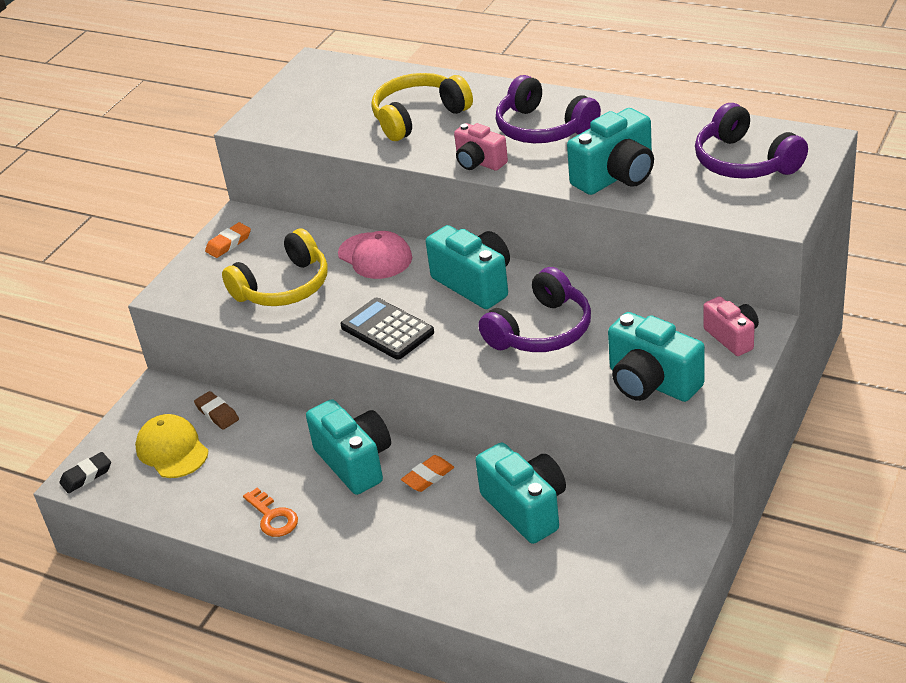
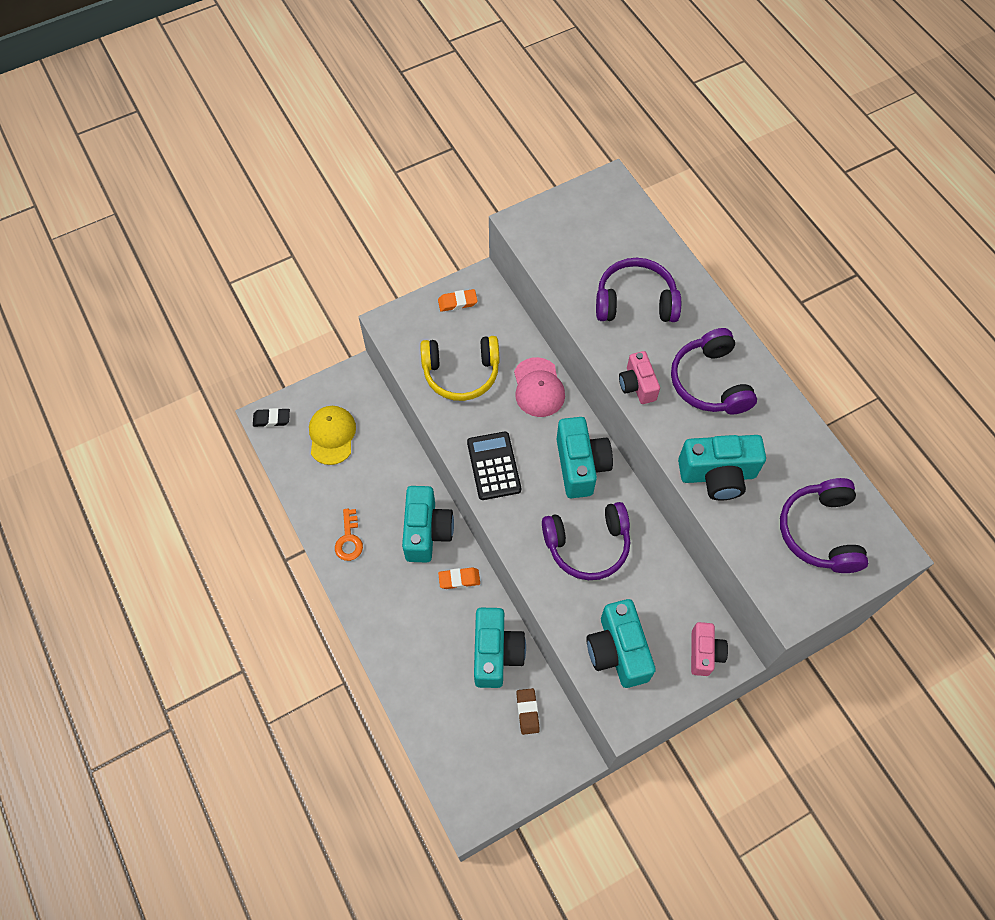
camera: 30 degrees right, 25 degrees up
(217, 413) = (378, 424): brown eraser -> brown eraser (527, 712)
(418, 117) = (635, 301): yellow headphones -> purple headphones

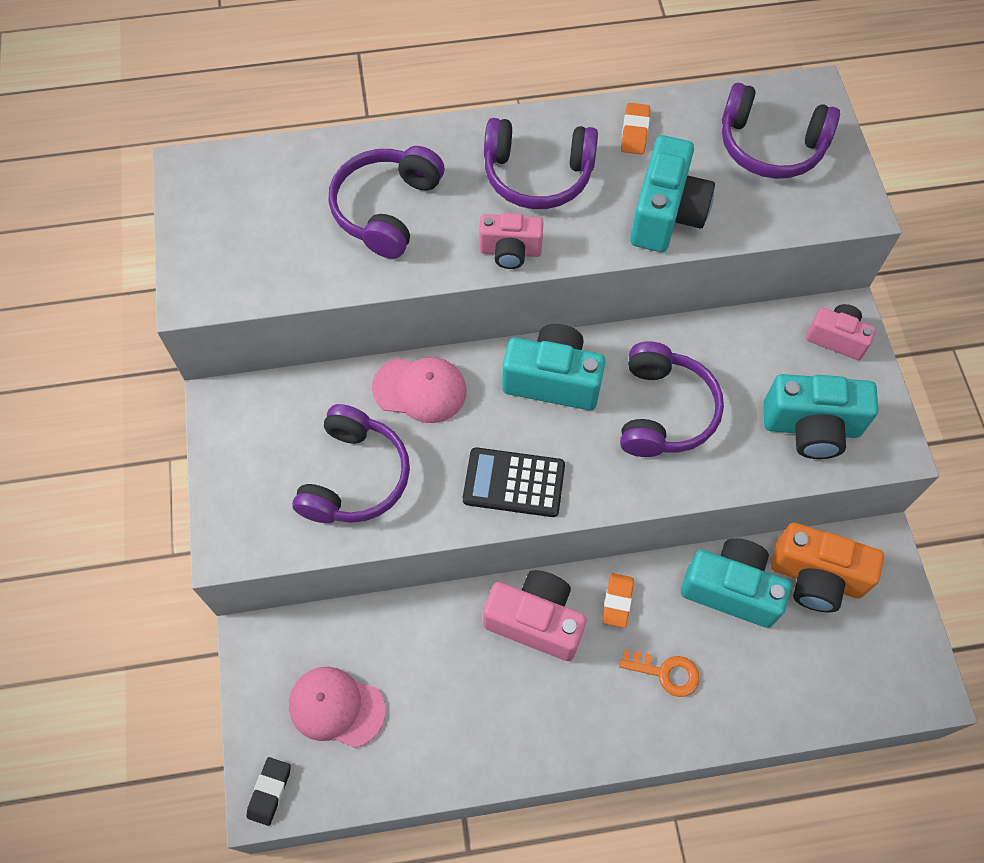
camera: 70 degrees left, 0 degrees up
(332, 435) = (336, 707): yellow cap -> pink cap
(349, 539) = (509, 731): orange key -> orange key (665, 673)
(426, 531) = (535, 621): turquoise camera -> pink camera
(457, 302) = (239, 444): orange eraser -> orange eraser (635, 132)
(461, 373) = (355, 477): yellow headphones -> purple headphones
(527, 712) = (816, 577): brown eraser -> orange camera

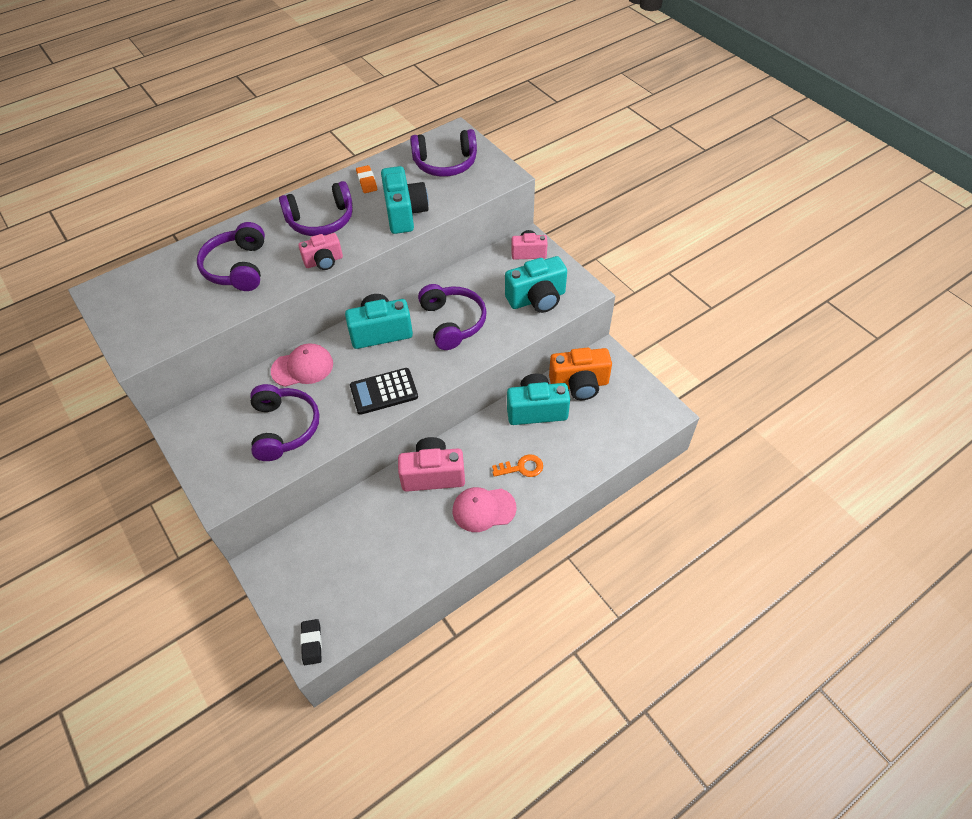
camera: 25 degrees left, 10 degrees down
(336, 707) = (332, 576): pink cap -> pink cap (483, 509)
(617, 601) = (475, 443): orange eraser -> none

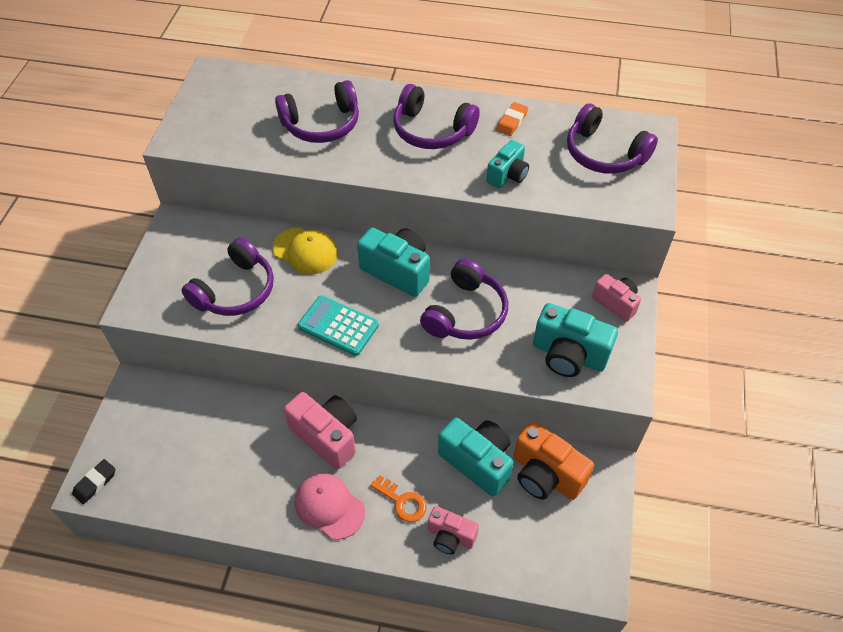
camera: 45 degrees right, 0 degrees up
(237, 267) = (322, 124): purple headphones -> purple headphones turned 150 degrees counterclockwise
(302, 367) = (305, 251): pink cap -> yellow cap
(324, 261) = (389, 169): pink camera -> pink camera (450, 536)
(384, 392) = (338, 326): black calculator -> turquoise calculator
(404, 213) = (507, 175): turquoise camera -> turquoise camera, size x0.62

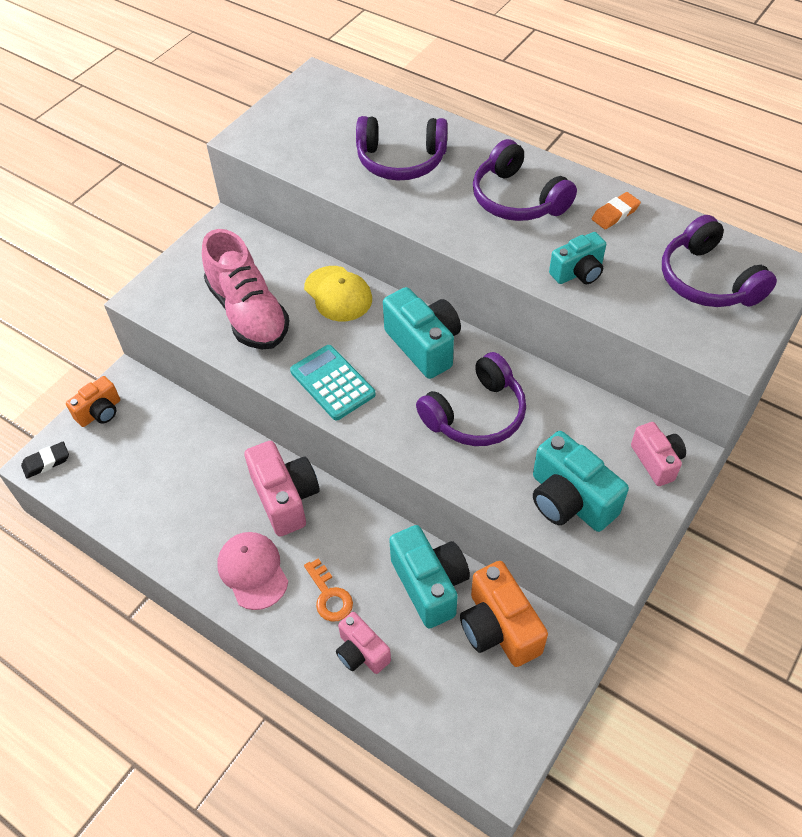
camera: 25 degrees right, 0 degrees up
(124, 421) = (100, 412): none -> orange camera
(236, 290) = (248, 313): purple headphones -> pink shoe

